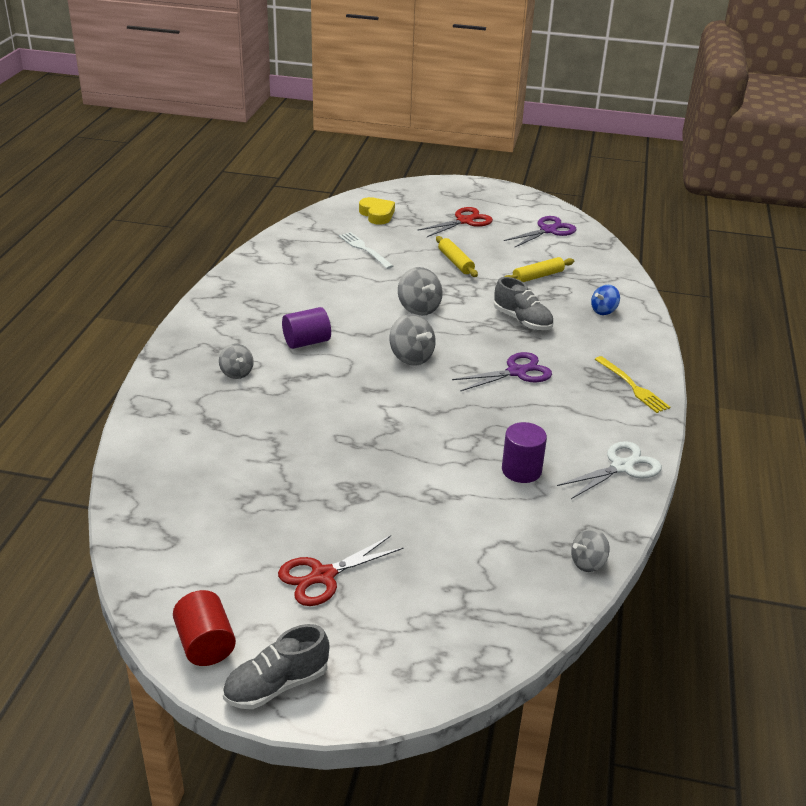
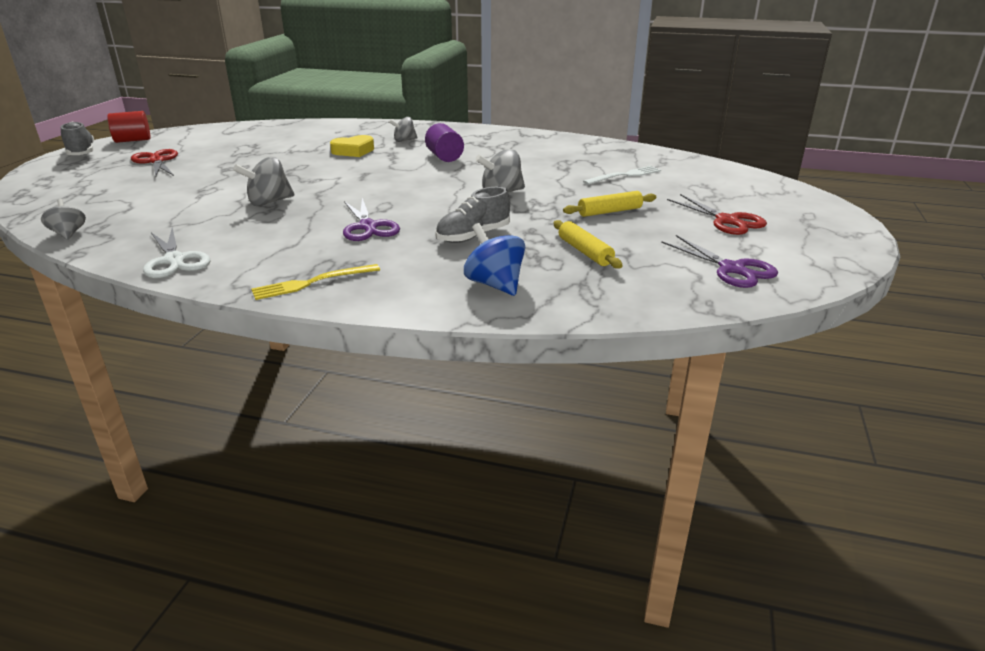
camera: 95 degrees right, 5 degrees down
(377, 214) = (714, 181): yellow heart -> yellow heart (353, 151)
(411, 357) = (410, 188): grey spinning top -> grey spinning top (269, 202)
(521, 470) = (210, 219): purple cylinder -> none
(603, 311) = (495, 284): blue spinning top -> blue spinning top, size x1.52

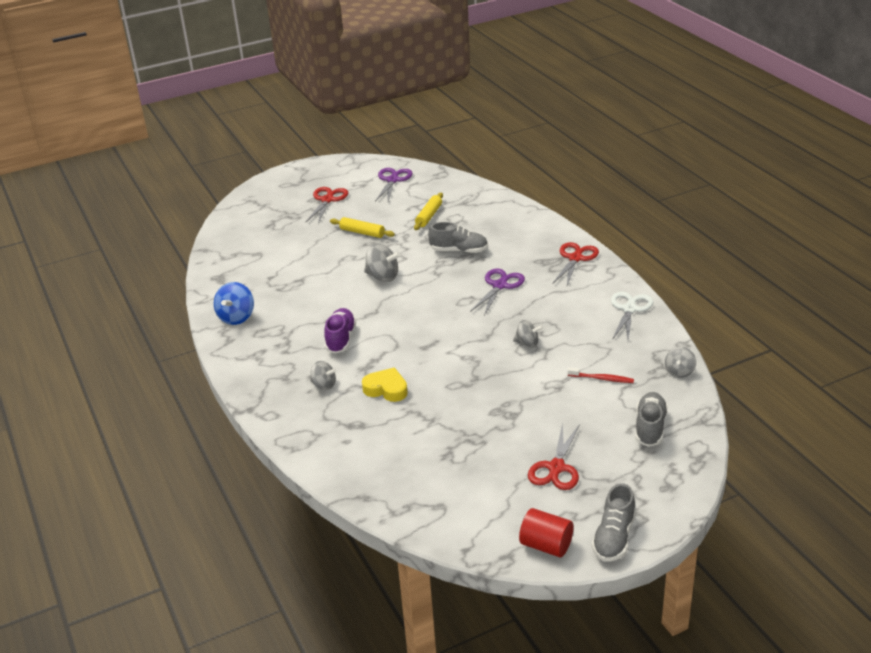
camera: 130 degrees left, 5 degrees up
(82, 196) = (650, 427): none -> grey shoe
(159, 206) = (602, 379): none -> red toothbrush
(269, 202) = (527, 343): grey spinning top -> grey spinning top, size x0.66
(312, 283) = (575, 258): yellow fork -> red scissors
(444, 157) = (341, 339): purple cylinder -> purple shoe
(495, 284) = (499, 219): blue spinning top -> blue spinning top (236, 317)
(625, 175) = (286, 254): white fork -> none

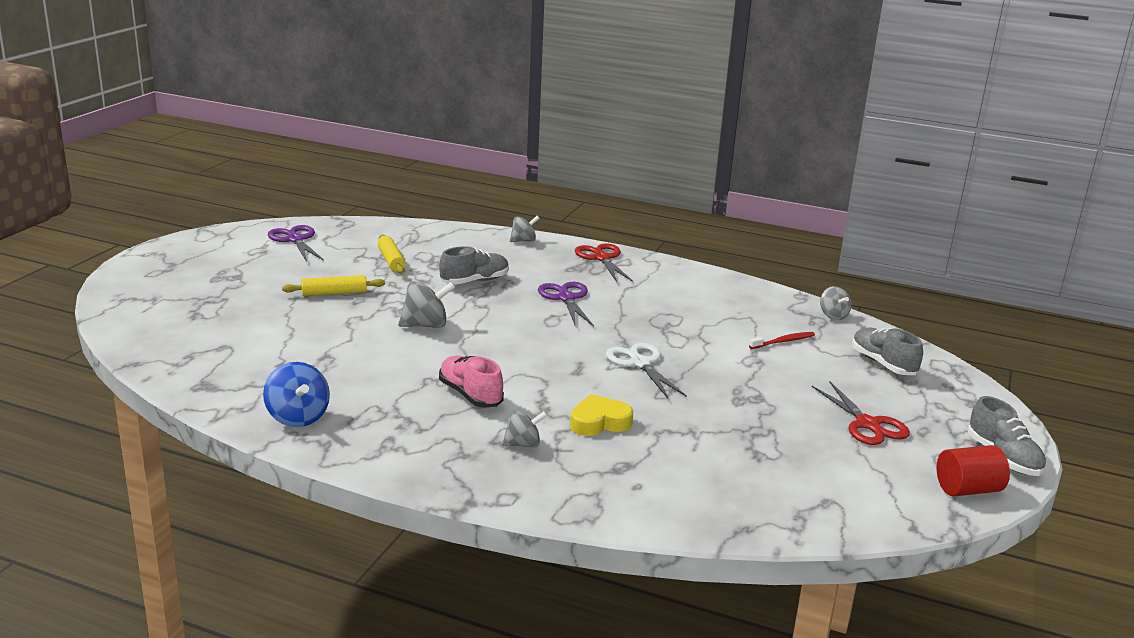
camera: 45 degrees left, 10 degrees down
(327, 200) = (238, 274): red scissors -> none
(341, 339) = (470, 395): purple shoe -> pink shoe
(527, 343) = (672, 336): grey spinning top -> grey spinning top (523, 241)
(629, 309) = (715, 283): white scissors -> white scissors (640, 363)

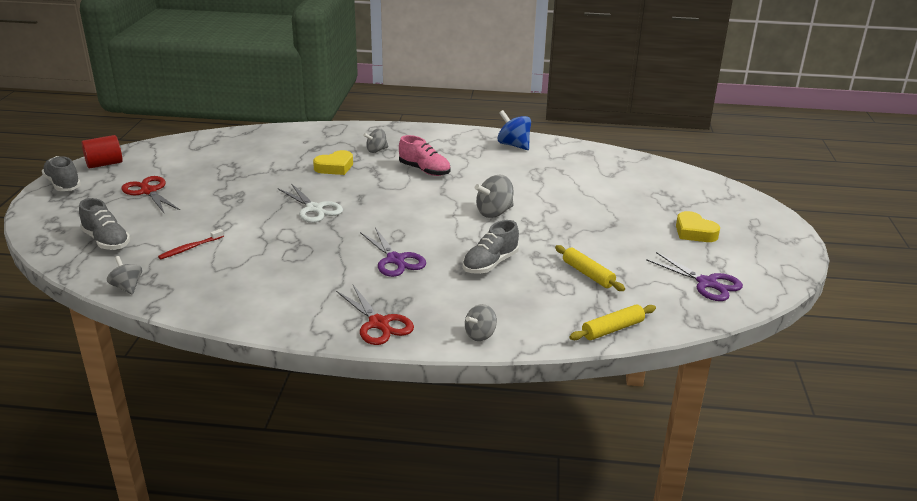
camera: 165 degrees right, 5 degrees up
(235, 274) = (694, 232): none -> yellow heart
(334, 293) = (594, 228): yellow rolling pin -> yellow rolling pin (612, 329)

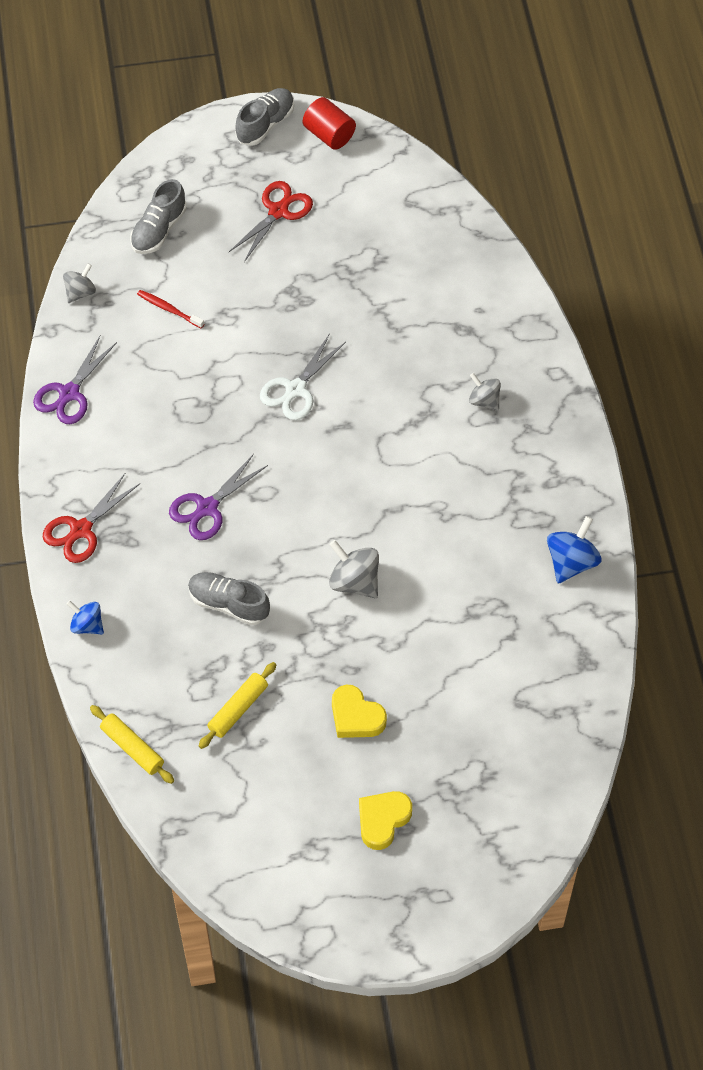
camera: 75 degrees right, 30 degrees up
(335, 167) = (414, 371): yellow heart -> yellow heart (356, 716)
(424, 170) = (444, 473): pink shoe -> none
(480, 335) = (87, 625): grey spinning top -> blue spinning top
(706, 283) = (258, 839): purple scissors -> purple scissors (69, 393)

